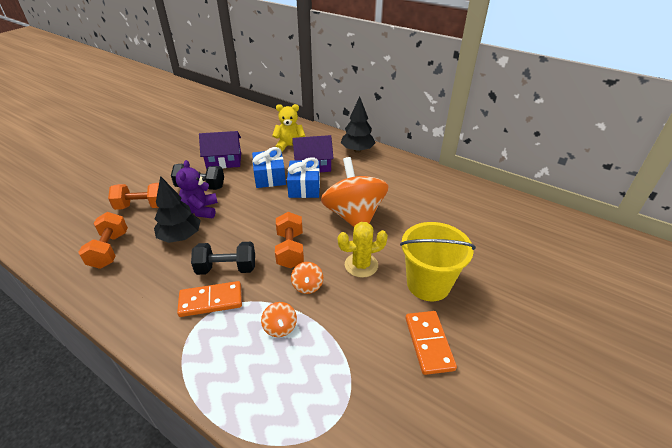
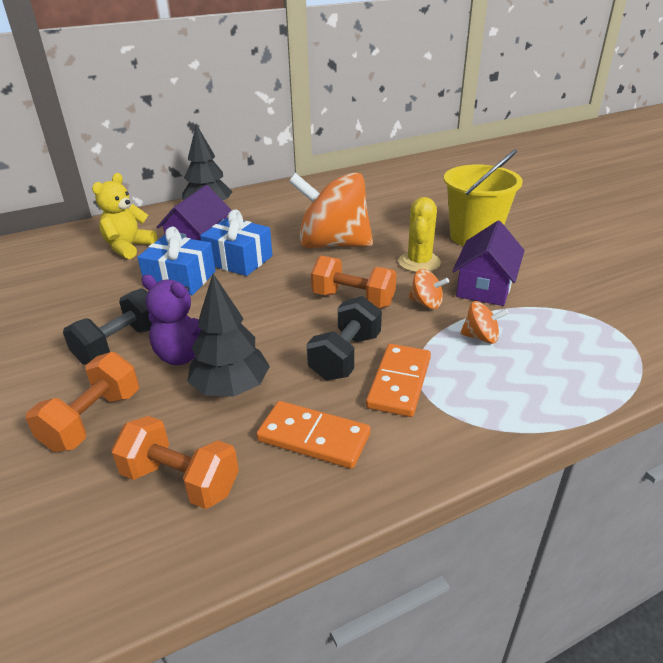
camera: 60 degrees left, 5 degrees down
(224, 161) = (79, 308): purple house -> purple house (485, 286)
(428, 343) = (549, 259): orange domino -> orange domino (313, 438)

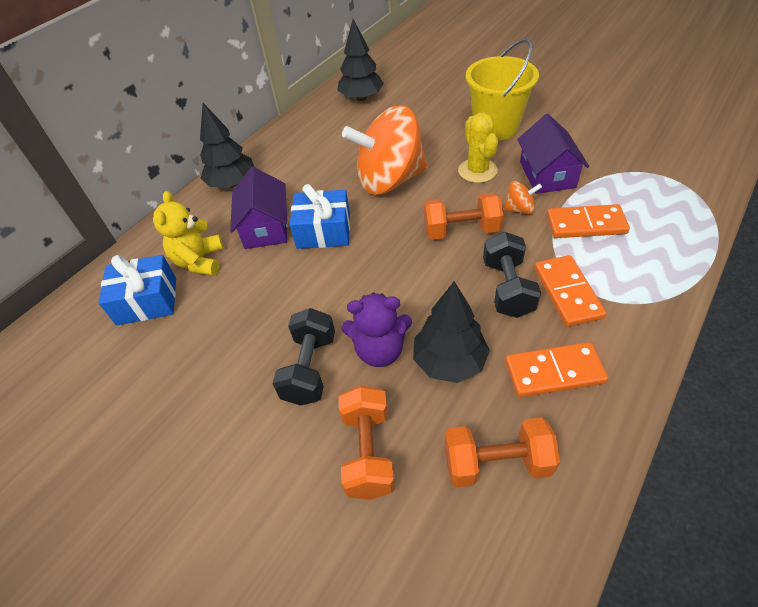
camera: 25 degrees left, 15 degrees up
(180, 279) = (291, 275): blue gift -> blue gift (147, 301)
(374, 183) = (361, 98): none -> black tree
(481, 337) = (585, 224): orange spinning top -> orange domino

